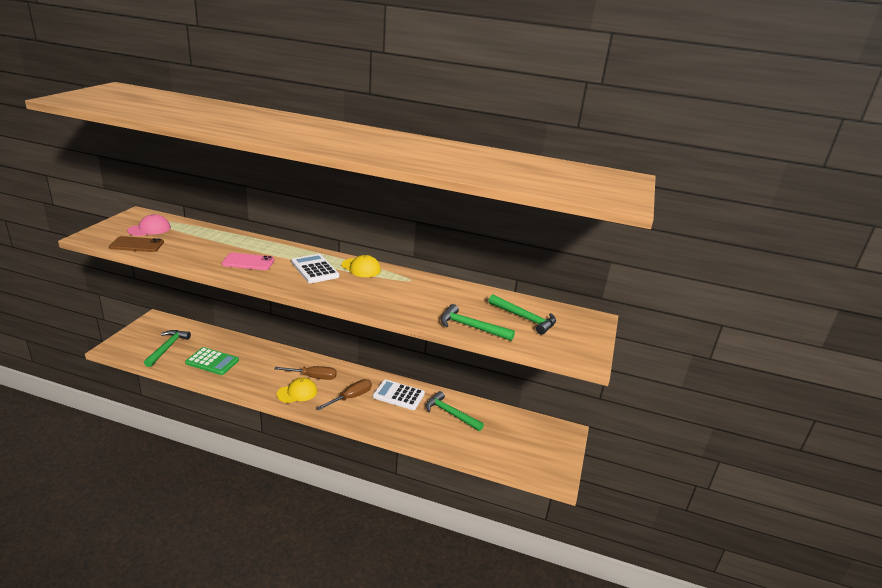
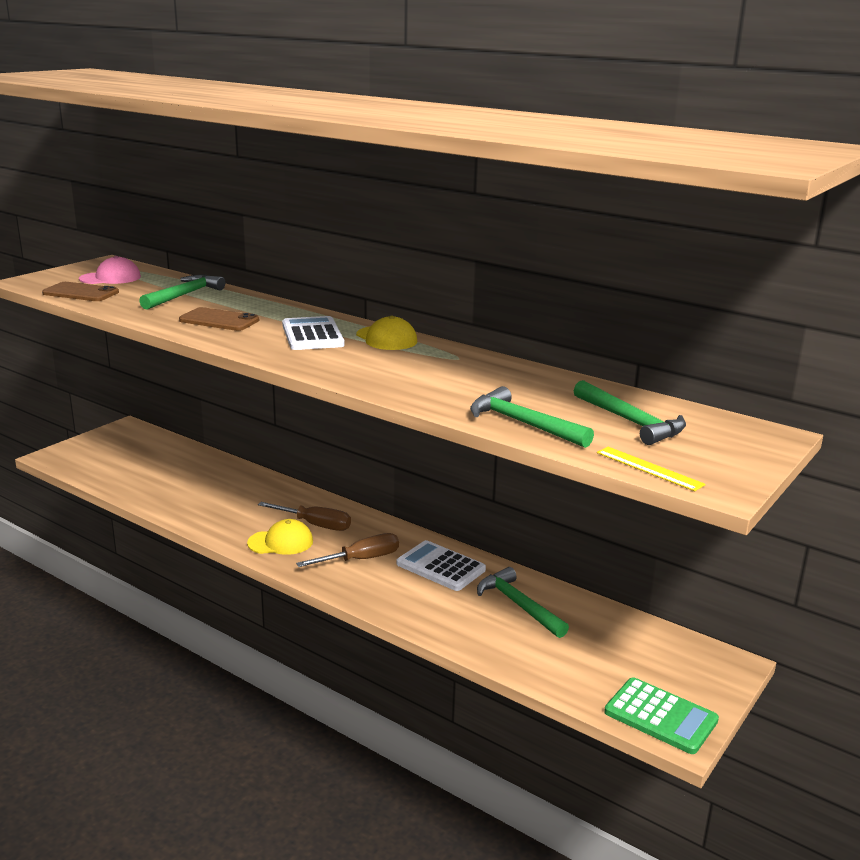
camera: 20 degrees right, 5 degrees down
(167, 348) = (125, 464): green hammer -> green hammer (184, 295)
(212, 362) = (177, 487): green calculator -> green calculator (660, 716)
(248, 262) = (219, 320): pink phone -> brown phone
(549, 351) = (649, 468): none -> yellow ruler

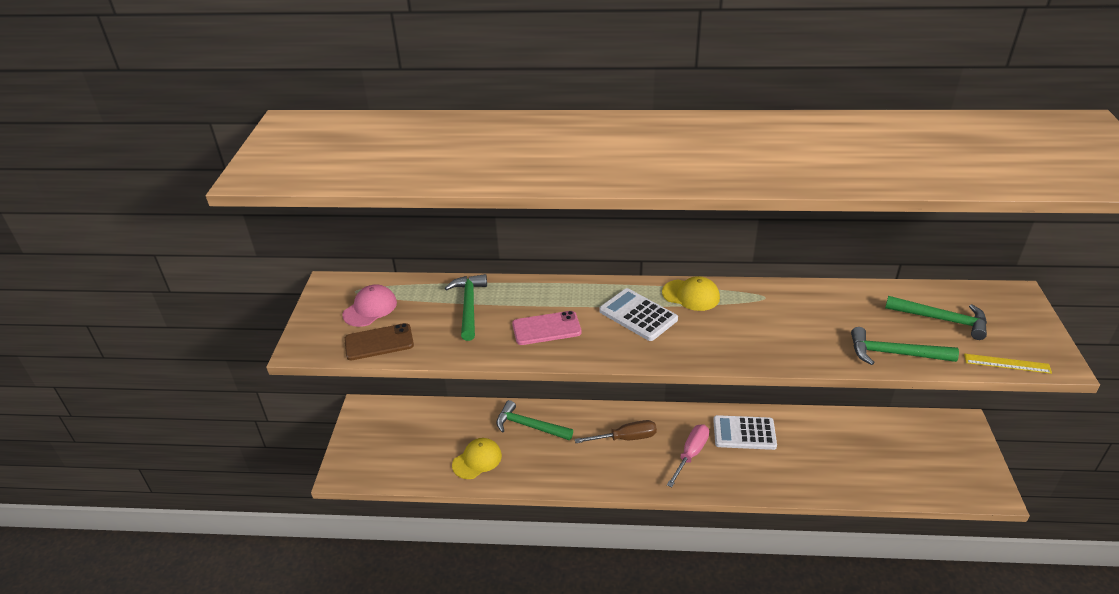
camera: 30 degrees left, 15 degrees up
(219, 320) = (546, 328): brown phone -> pink phone
(281, 542) = (622, 467): yellow cap -> yellow cap (477, 460)
(362, 559) = (691, 454): brown screwdriver -> pink screwdriver
(518, 605) = (820, 441): green hammer -> green hammer (529, 426)
(660, 716) = (973, 485): green calculator -> none

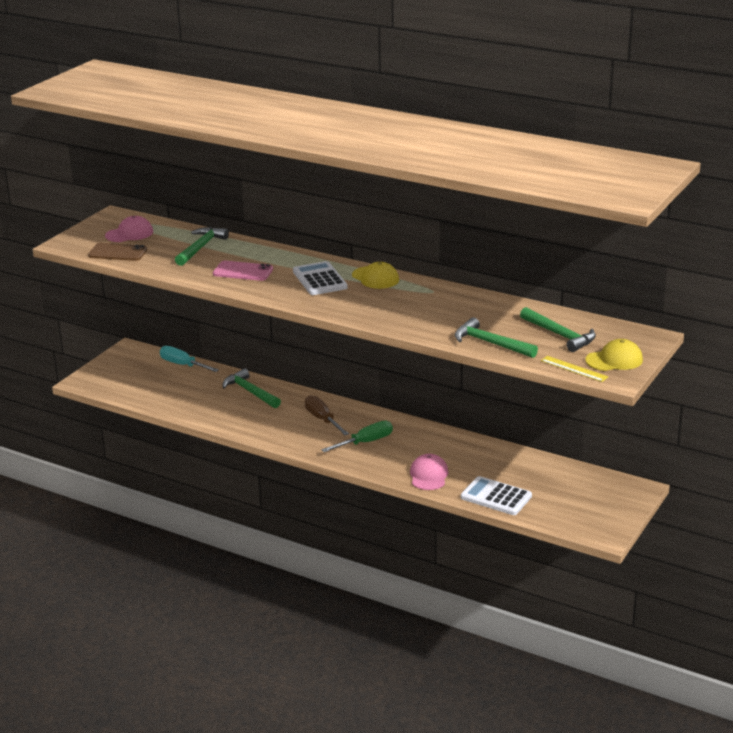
camera: 25 degrees right, 10 degrees down
(434, 412) = (182, 365): none -> turquoise screwdriver
(477, 460) = (190, 401): yellow cap -> yellow cap (614, 360)
(626, 438) = (322, 419): brown screwdriver -> brown screwdriver turned 135 degrees counterclockwise
(691, 454) = (366, 442): pink screwdriver -> green screwdriver
(744, 433) = (426, 442): white calculator -> white calculator (496, 497)
(783, 477) = (428, 475): none -> pink cap

